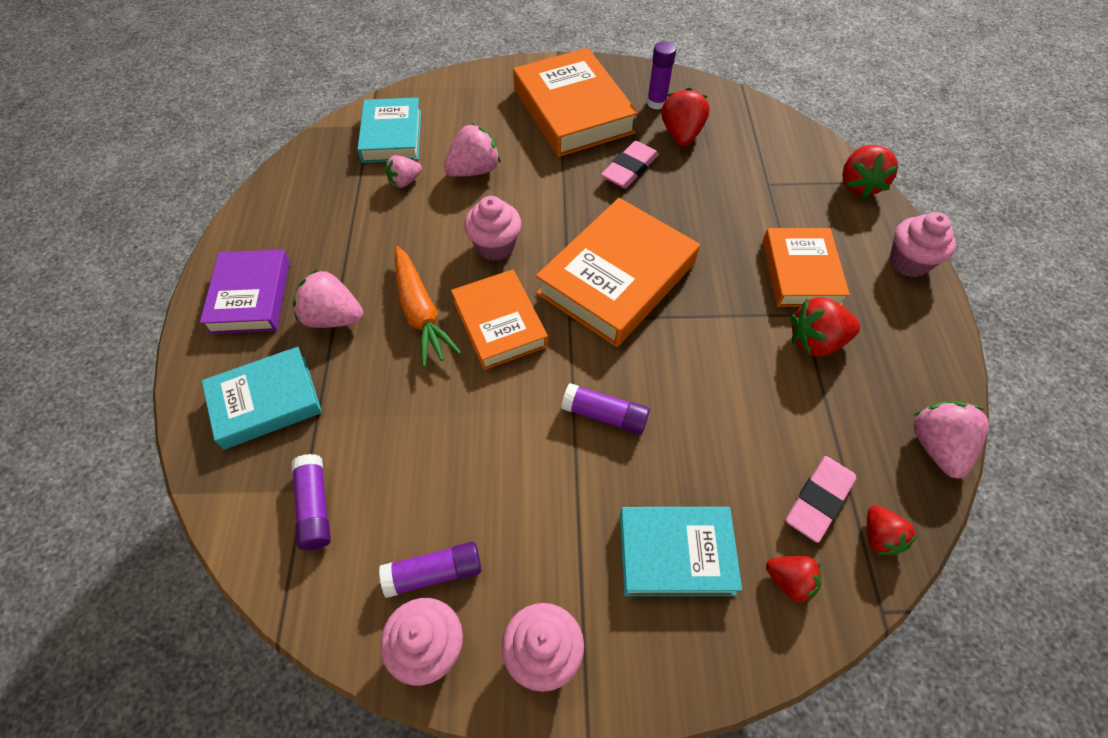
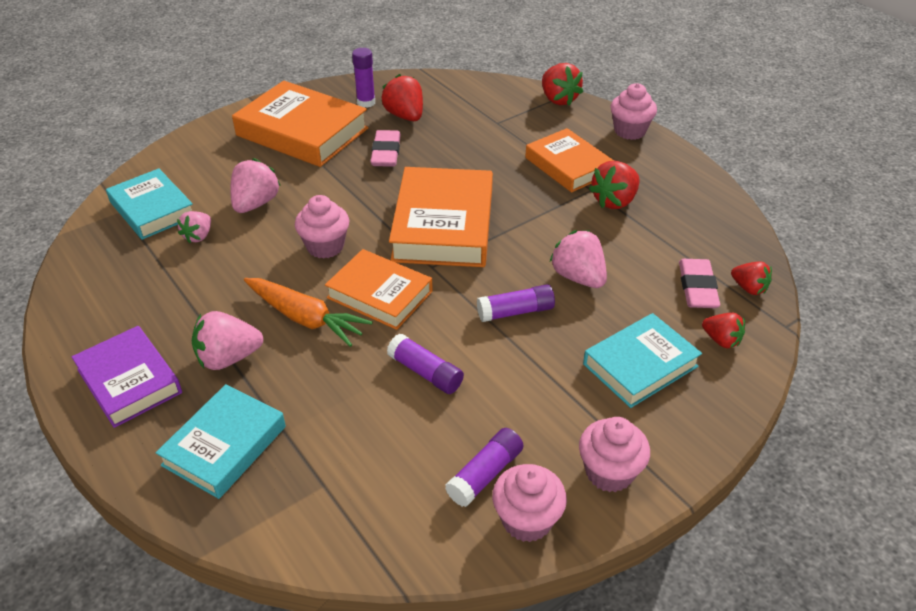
camera: 35 degrees left, 15 degrees down
(315, 506) = (345, 490): purple glue stick -> purple glue stick (425, 372)
(789, 581) = (721, 340): red strawberry -> red strawberry turned 45 degrees clockwise
(936, 446) = (736, 224): pink strawberry -> pink strawberry (578, 277)

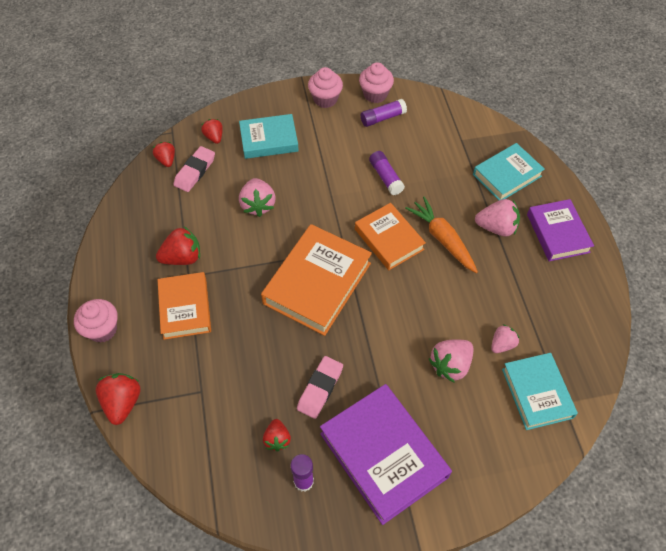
camera: 155 degrees left, 15 degrees up
(302, 132) = (383, 455): orange book -> purple book
(325, 246) = (410, 296): pink cupcake -> none
(405, 116) = (277, 439): red strawberry -> red strawberry, size x0.63
(515, 312) = (313, 196): purple glue stick -> none

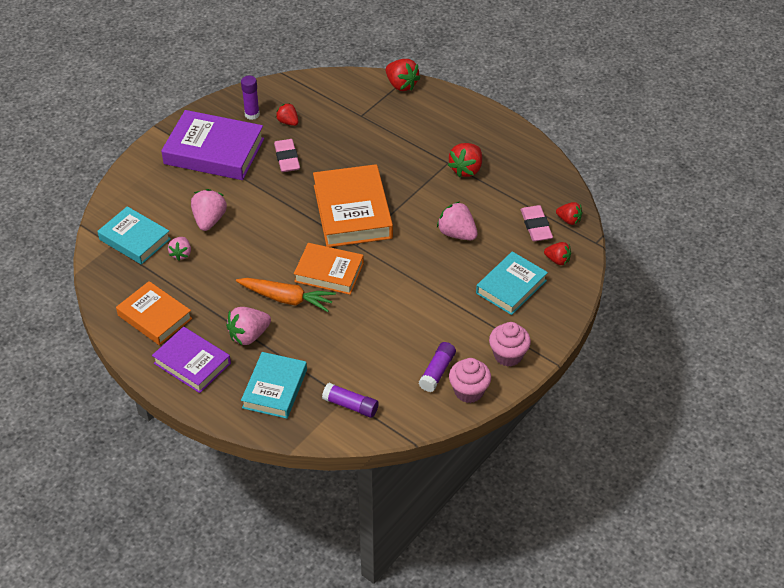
camera: 140 degrees right, 10 degrees down
(102, 329) = (462, 106): pink cupcake -> none
(185, 308) = (425, 145): orange book -> orange book (155, 317)
(386, 177) = (379, 318): purple glue stick -> purple glue stick (350, 405)

